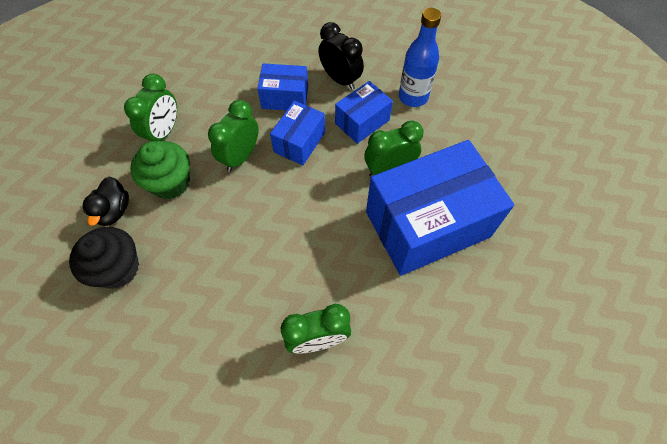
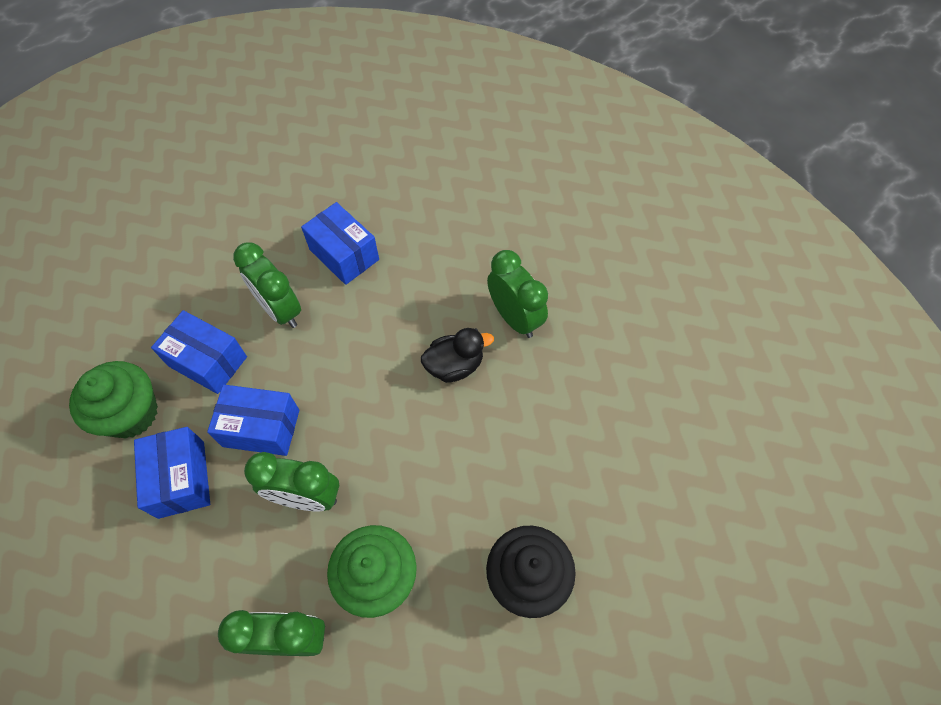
camera: 110 degrees left, 0 degrees up
(114, 211) = (449, 636): black duck -> black duck (454, 365)
(340, 79) = (131, 413): black clock -> green cupcake
(413, 97) = (151, 313): blue bottle -> none
(427, 224) = (344, 255): blue box -> blue box, size x0.49

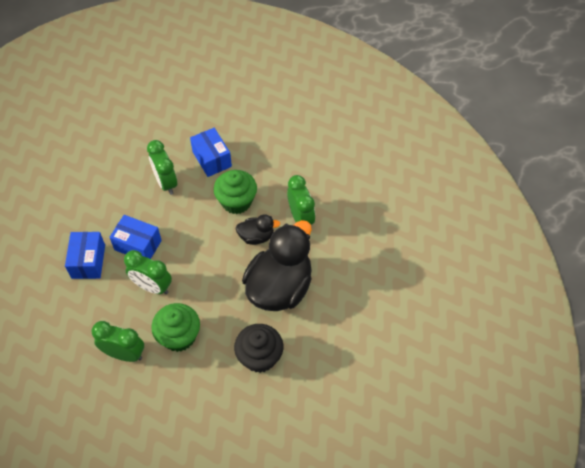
camera: 15 degrees right, 5 degrees down
(131, 413) = (70, 221): green cupcake -> green cupcake (236, 202)
(208, 361) = (118, 202): blue box -> none
(519, 443) = (279, 287): none -> black duck

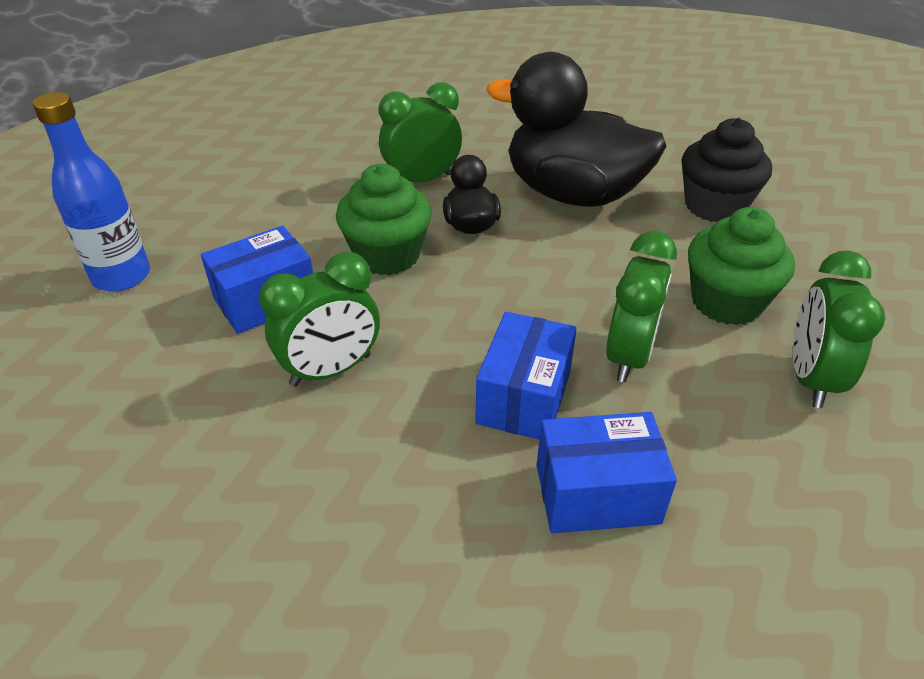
camera: 95 degrees left, 15 degrees down
(236, 110) = (122, 276): none -> blue bottle

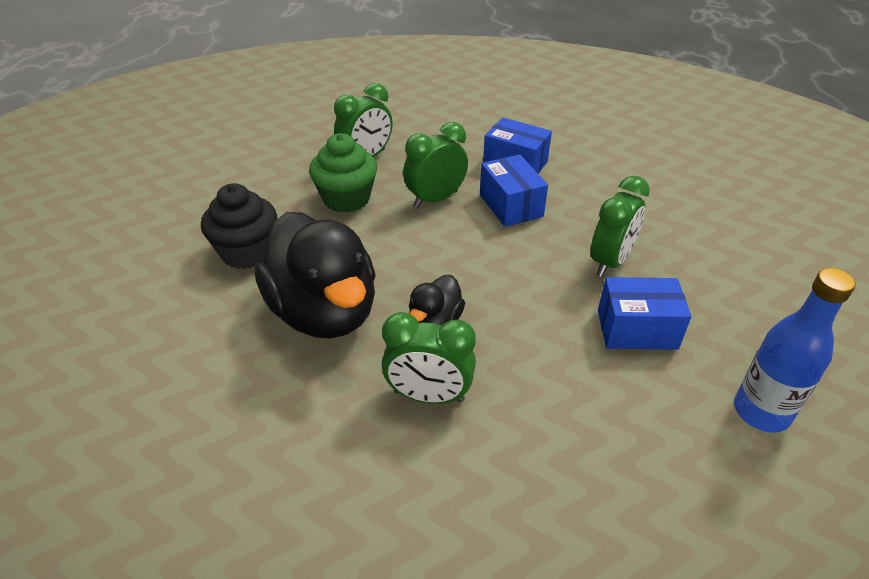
camera: 145 degrees left, 0 degrees up
(331, 370) = (610, 261): green clock -> green clock turned 120 degrees clockwise
(387, 255) = (522, 326): green cupcake -> none
(524, 397) = (511, 205): blue box -> blue box turned 75 degrees counterclockwise

